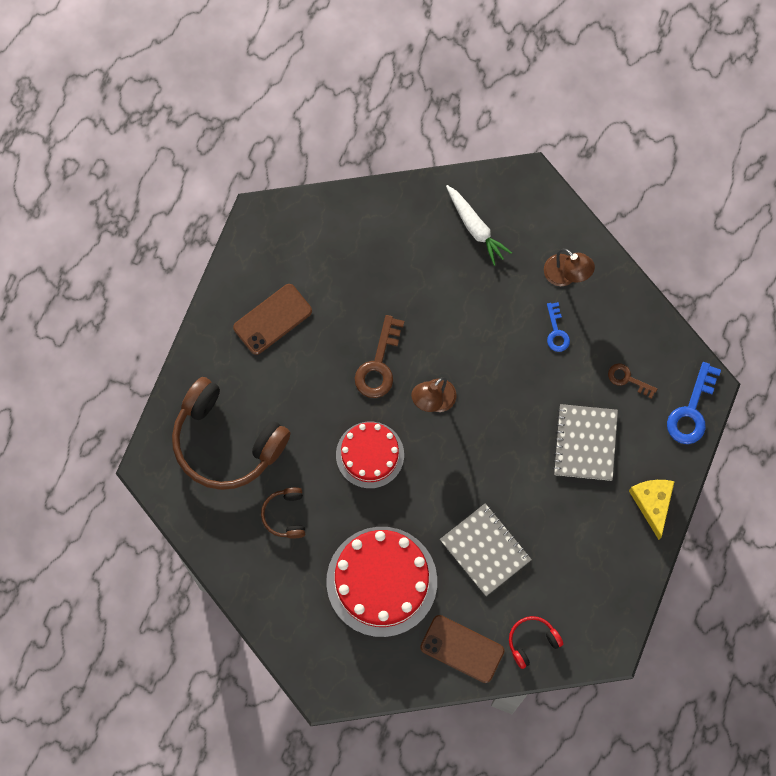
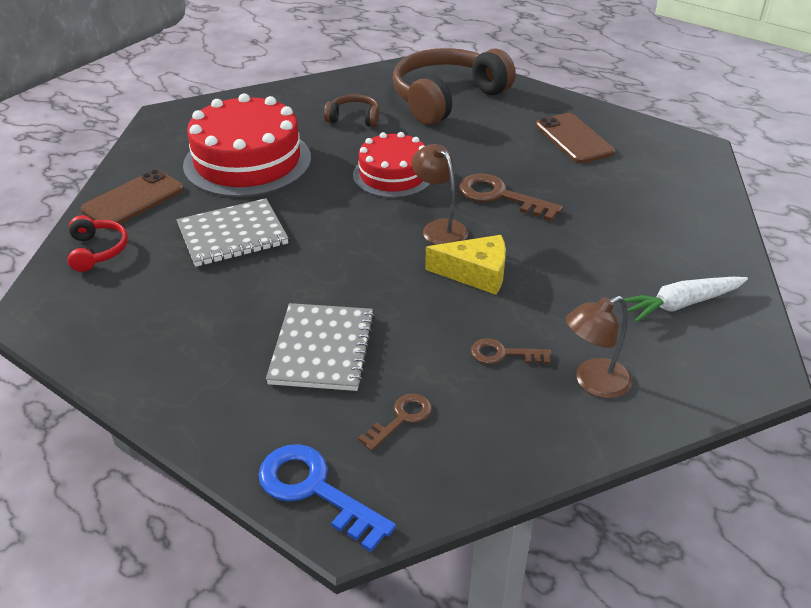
camera: 105 degrees right, 35 degrees down
(556, 331) = (503, 354): blue key -> brown key
(585, 443) = (322, 349): grey notebook -> grey notebook turned 75 degrees clockwise
(652, 503) = (193, 403): yellow cheese -> yellow cheese (475, 273)

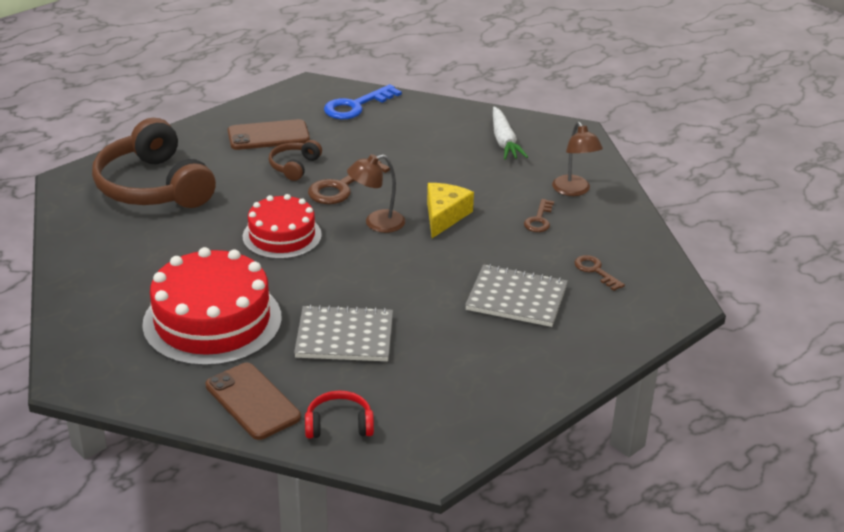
camera: 80 degrees left, 5 degrees down
(232, 235) = (344, 336): grey notebook -> grey notebook turned 75 degrees counterclockwise
(315, 490) = (655, 313): blue key -> blue key (356, 106)
(354, 118) = (161, 246): brown headphones -> brown headphones (294, 166)

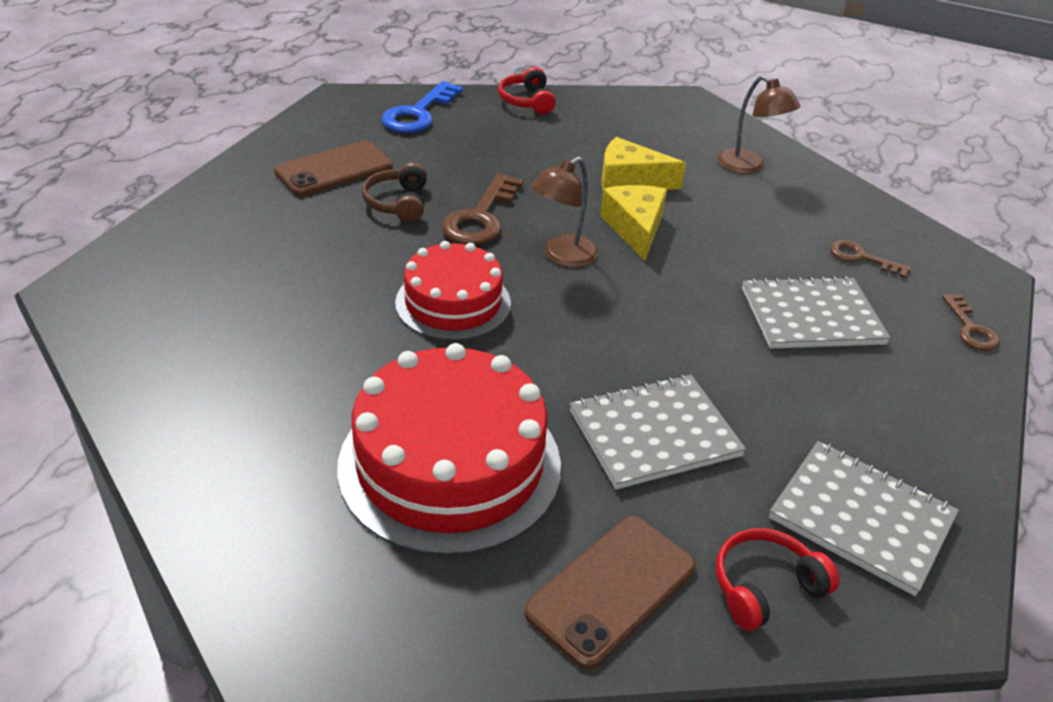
camera: 25 degrees left, 5 degrees up
(153, 187) = (218, 272): brown headphones -> none
(252, 401) = (611, 590): brown phone -> brown phone turned 75 degrees counterclockwise
(430, 411) = (861, 518): none -> grey notebook
(445, 110) = (527, 101): none -> red headphones
(471, 183) = (629, 180): none -> yellow cheese
(504, 141) = (623, 124): white carrot -> none
(539, 219) = (744, 209): brown key -> brown key (970, 328)

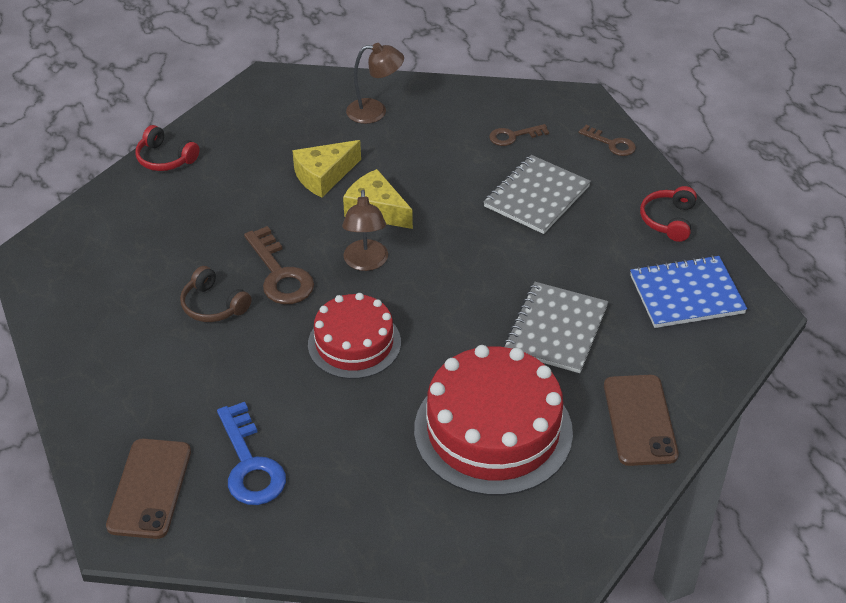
camera: 45 degrees left, 5 degrees up
(334, 169) = (129, 315): brown phone -> brown phone (150, 488)
(418, 113) = (108, 226): blue key -> blue key (250, 464)
(765, 587) = (691, 362): red headphones -> red headphones (668, 220)
(861, 518) = (686, 294): grey notebook -> blue notebook

